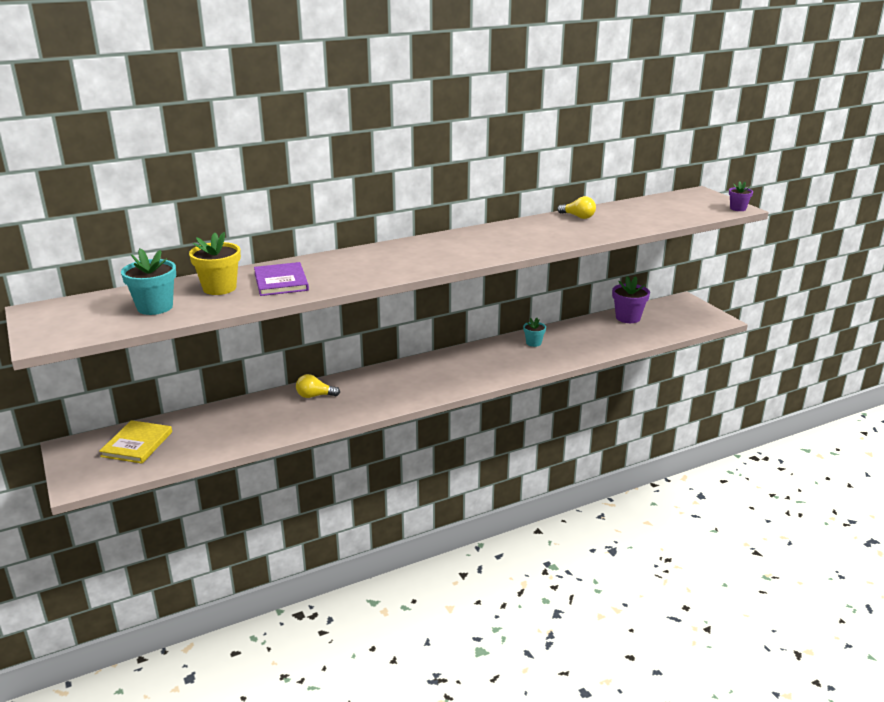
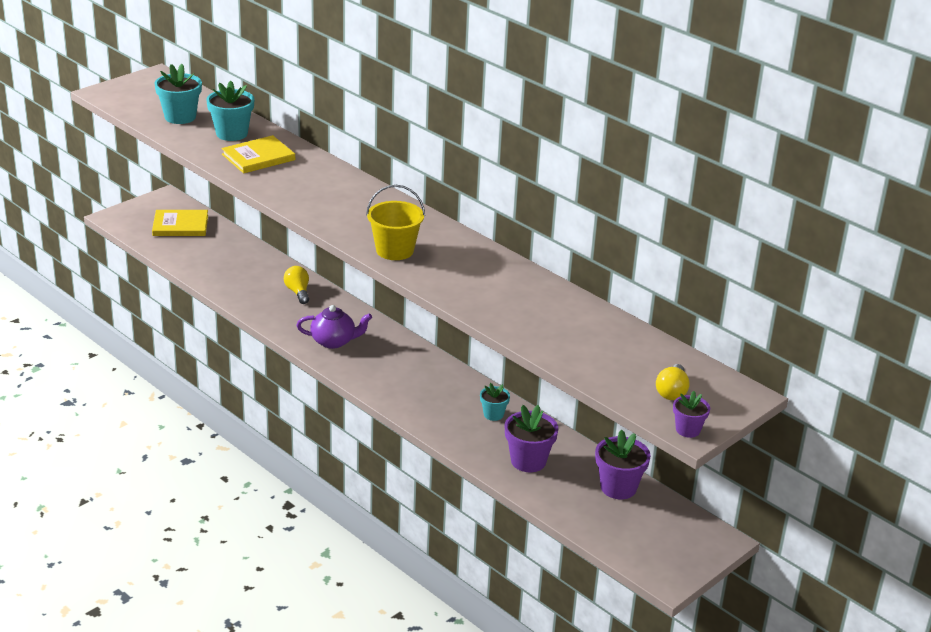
camera: 70 degrees right, 5 degrees up
(219, 288) = (232, 134): yellow flower pot -> turquoise flower pot
(281, 282) = (258, 157): purple book -> yellow book
(404, 390) = (334, 341): none -> purple teapot
(486, 252) = (394, 250): none -> yellow bucket
(578, 217) = (557, 300): yellow light bulb -> yellow light bulb (672, 392)
(592, 340) = (528, 461): none -> purple flower pot

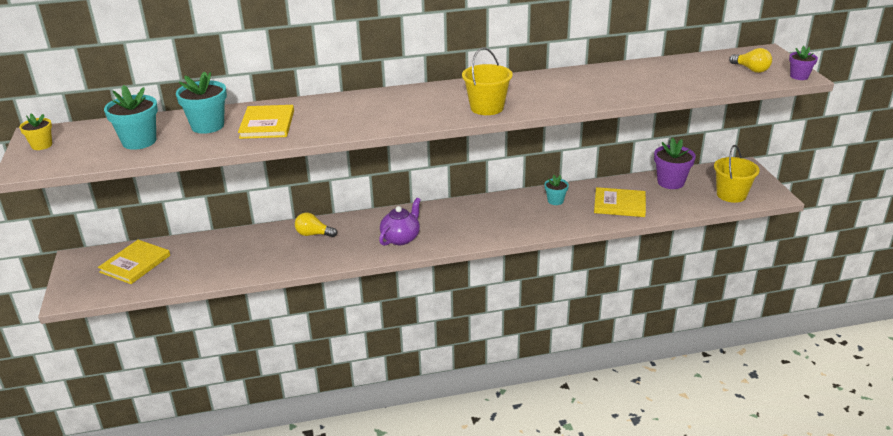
camera: 55 degrees left, 0 degrees up
(141, 84) = (42, 145): none -> yellow flower pot
(528, 461) = (619, 204): purple flower pot -> yellow book
(635, 542) = (731, 195): none -> yellow bucket

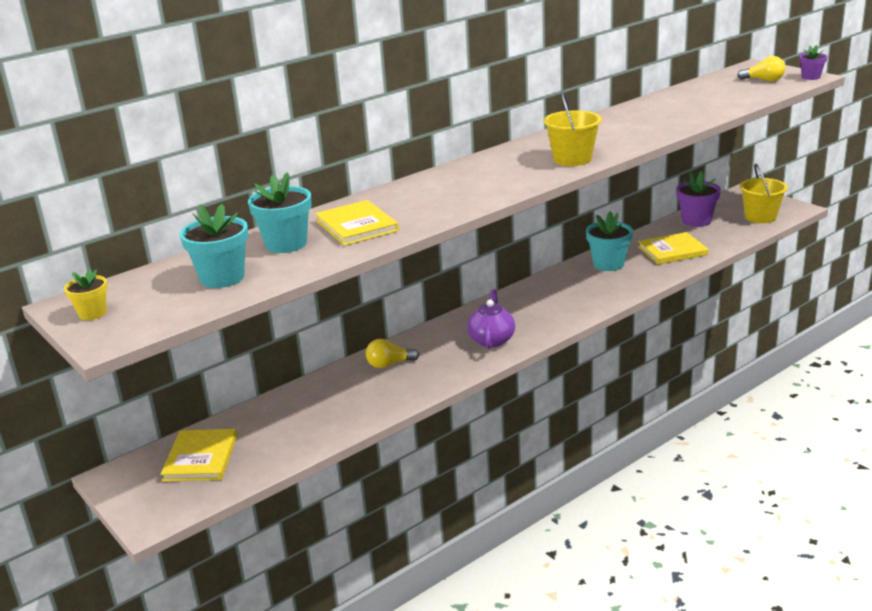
camera: 25 degrees left, 5 degrees down
(555, 201) = (608, 264): turquoise flower pot -> turquoise flower pot, size x1.70

